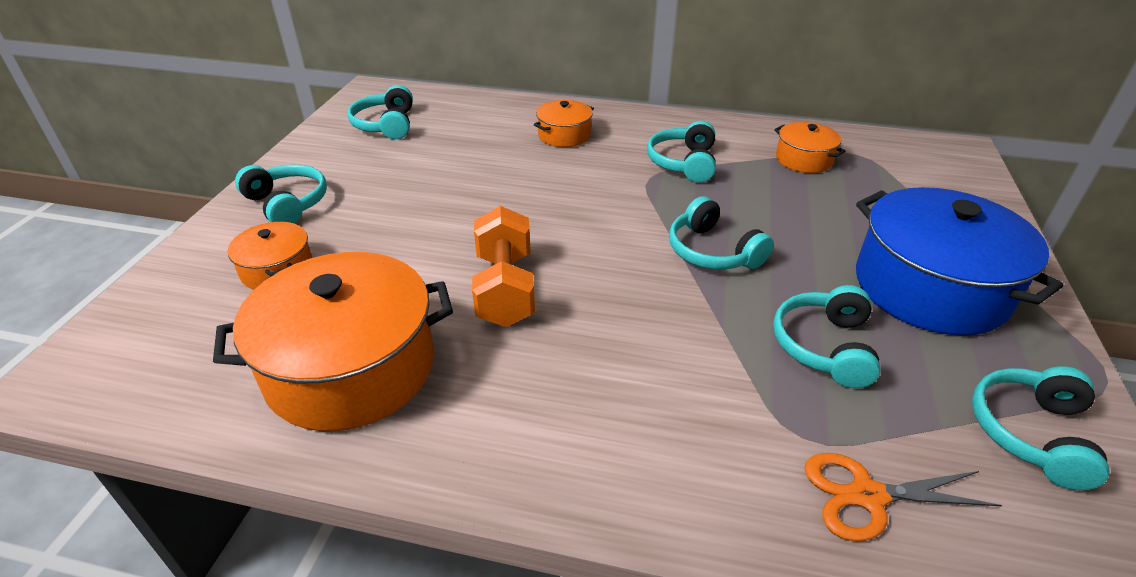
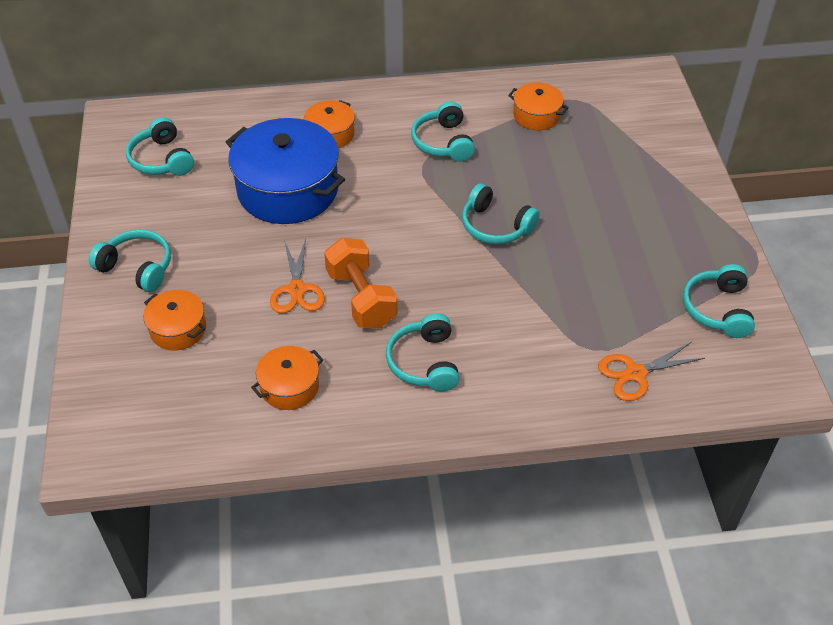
camera: 20 degrees left, 10 degrees up
(351, 367) = (289, 387): orange pot -> orange pot, size x0.50
(436, 262) = (297, 290): none -> orange scissors
(824, 346) = (591, 284): turquoise headphones -> turquoise headphones (424, 362)
(930, 287) = (648, 218): blue pot -> blue pot (288, 190)

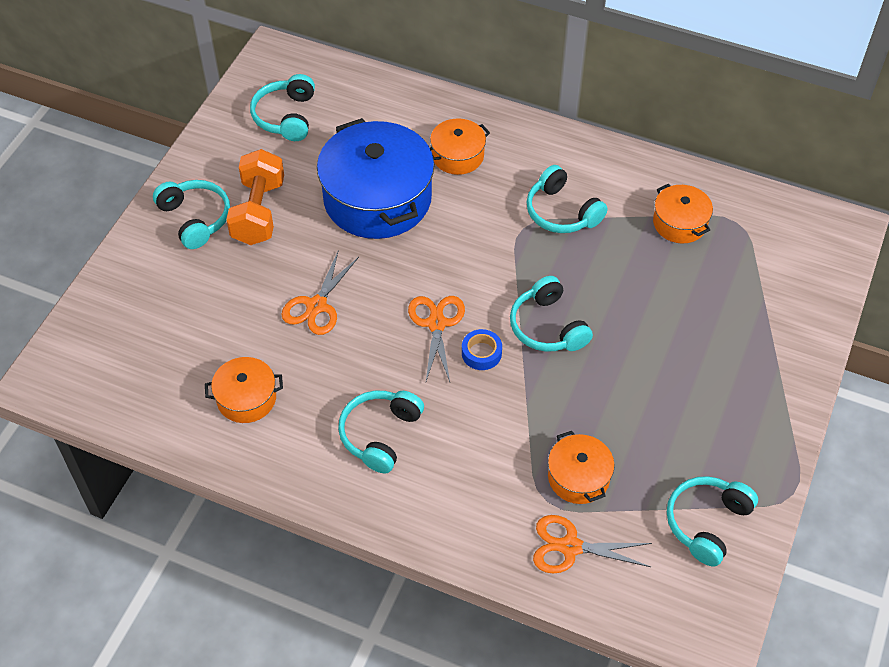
camera: 30 degrees right, 5 degrees up
(178, 329) = (190, 296): orange pot -> orange pot (578, 477)
(361, 298) = (367, 342): orange dumbbell -> orange dumbbell (258, 212)
(407, 261) = (436, 324): none -> orange scissors
(443, 142) = (561, 212): turquoise headphones -> turquoise headphones turned 60 degrees counterclockwise
(459, 266) = (481, 353): none -> blue tape

